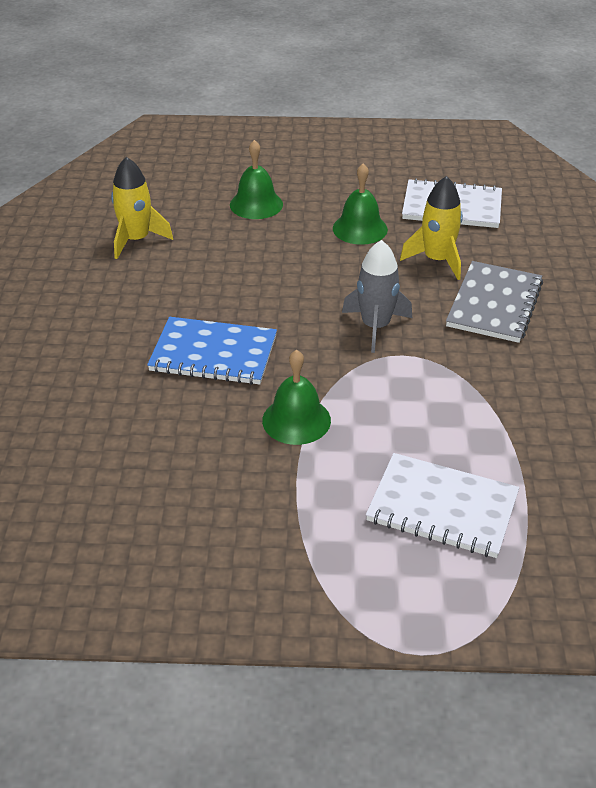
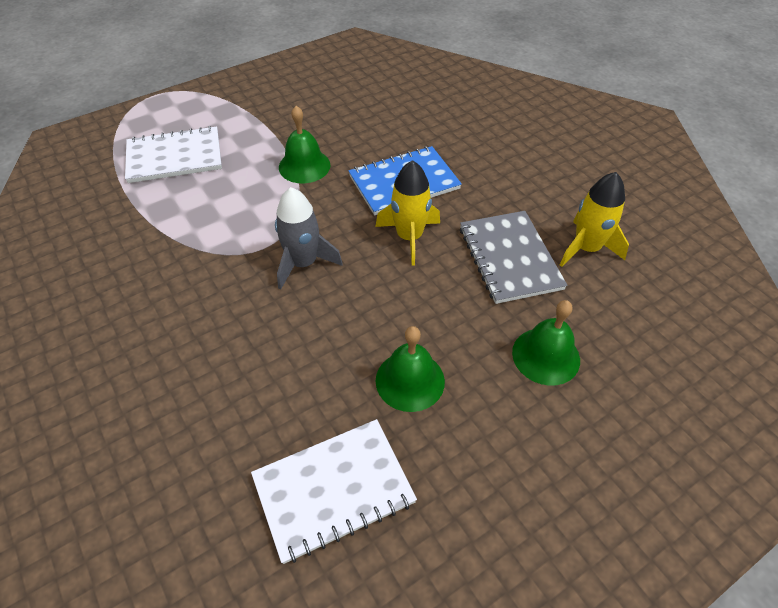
camera: 145 degrees right, 10 degrees up
(437, 260) = (297, 377): yellow rocket -> yellow rocket (409, 237)
(494, 304) = (208, 344): grey notebook -> grey notebook (510, 258)

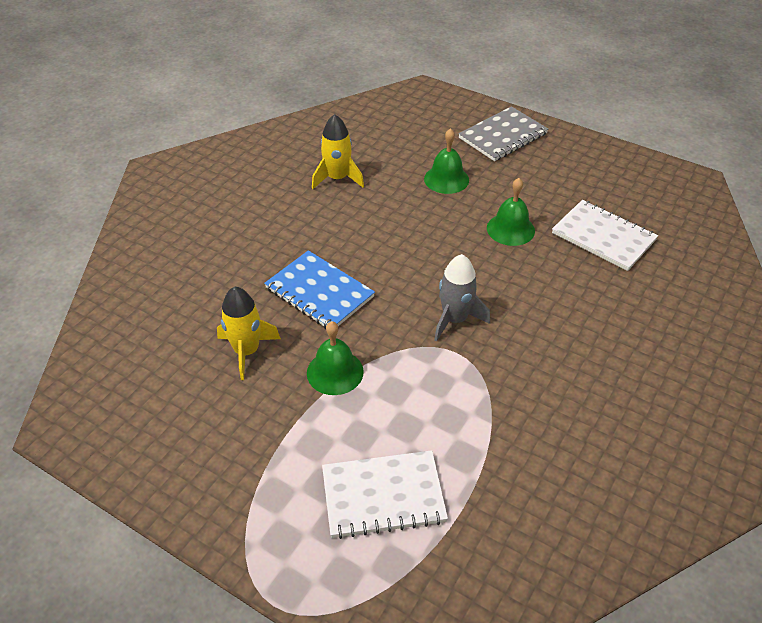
camera: 115 degrees left, 5 degrees down
(175, 157) = (383, 495): white notebook -> white notebook turned 60 degrees counterclockwise
(409, 237) = (385, 268): yellow rocket -> yellow rocket (247, 351)
(510, 258) = (372, 211): grey notebook -> grey notebook (502, 136)

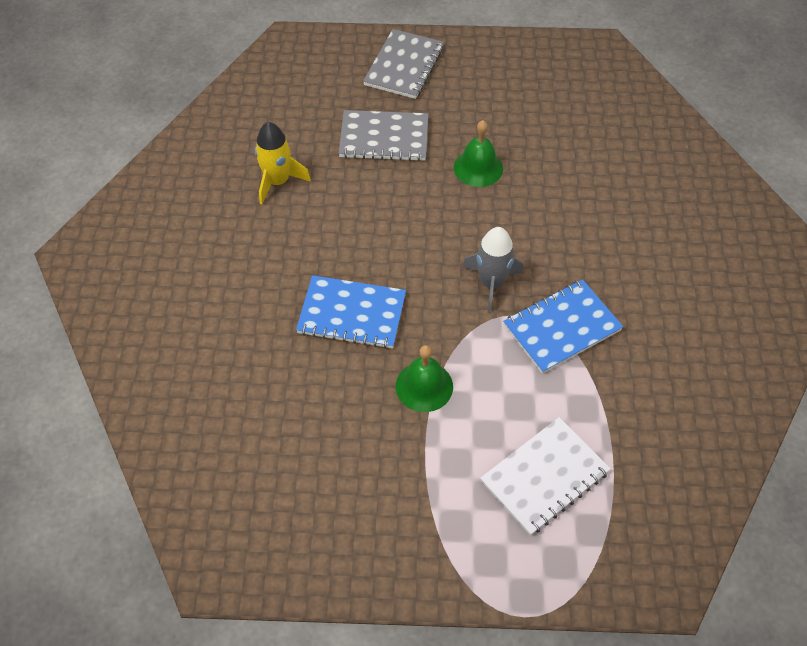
camera: 30 degrees left, 10 degrees up
(247, 351) = (329, 406): yellow rocket -> none
(446, 179) = (384, 138): green bell -> grey notebook
(493, 381) = (562, 328): none -> blue notebook
(603, 237) = (561, 141): white notebook -> none

